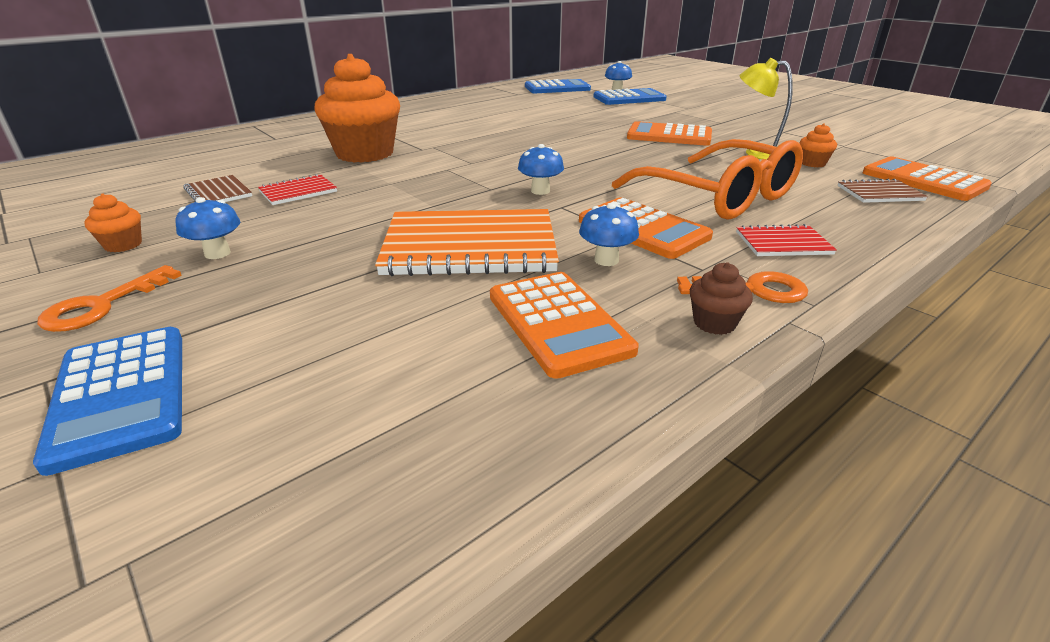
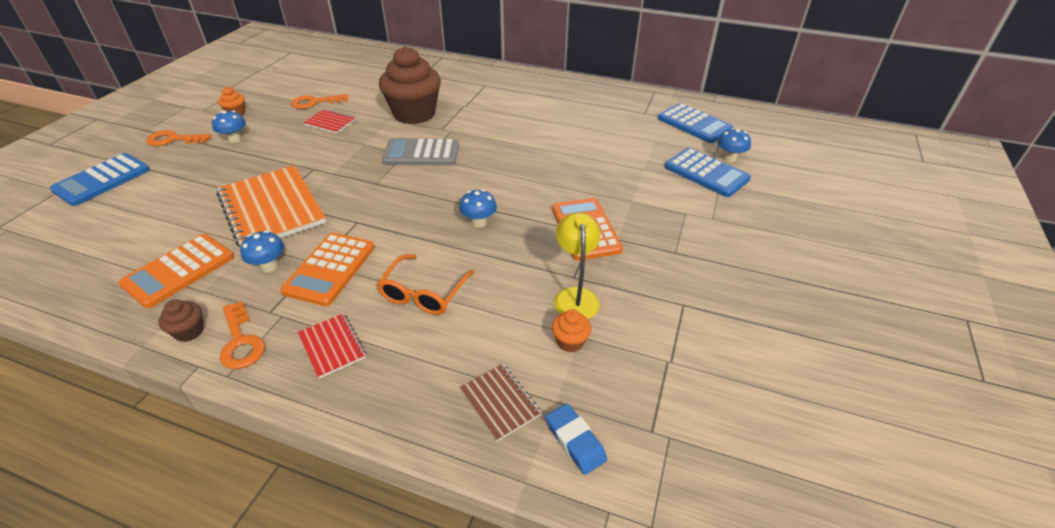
camera: 60 degrees right, 10 degrees up
(218, 193) = (315, 102): brown notebook -> orange key
(365, 153) = (414, 114): orange cupcake -> brown cupcake
(459, 163) = (421, 153): none -> grey calculator
(540, 191) = (383, 204): blue mushroom -> blue mushroom (479, 222)
(718, 196) = (424, 293): orange glasses -> orange glasses, size x0.59
(923, 180) = (575, 441): orange calculator -> blue eraser

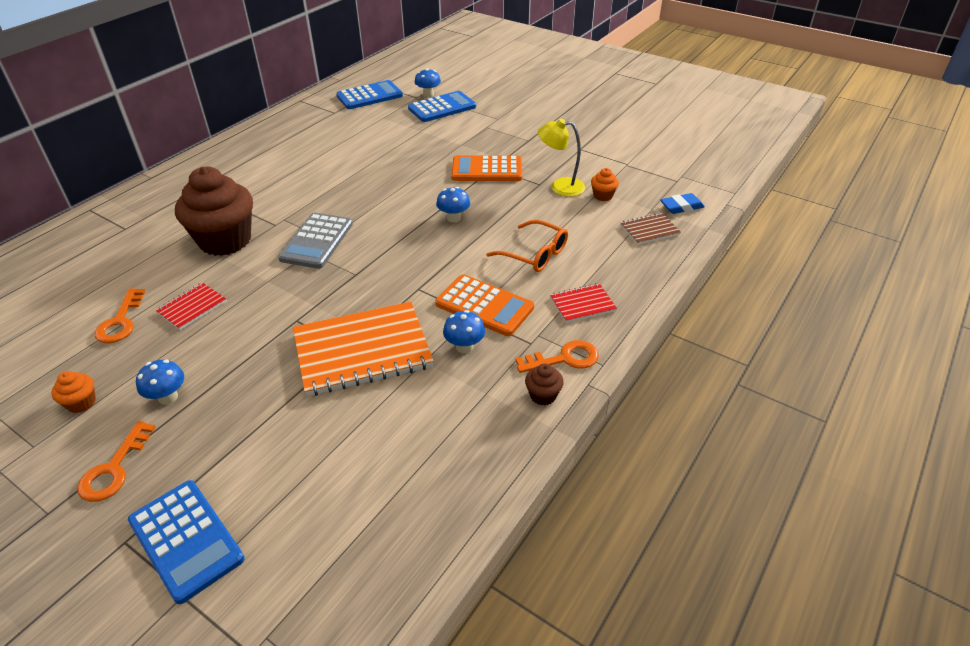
camera: 75 degrees left, 0 degrees up
(179, 270) = (445, 416): orange calculator -> none

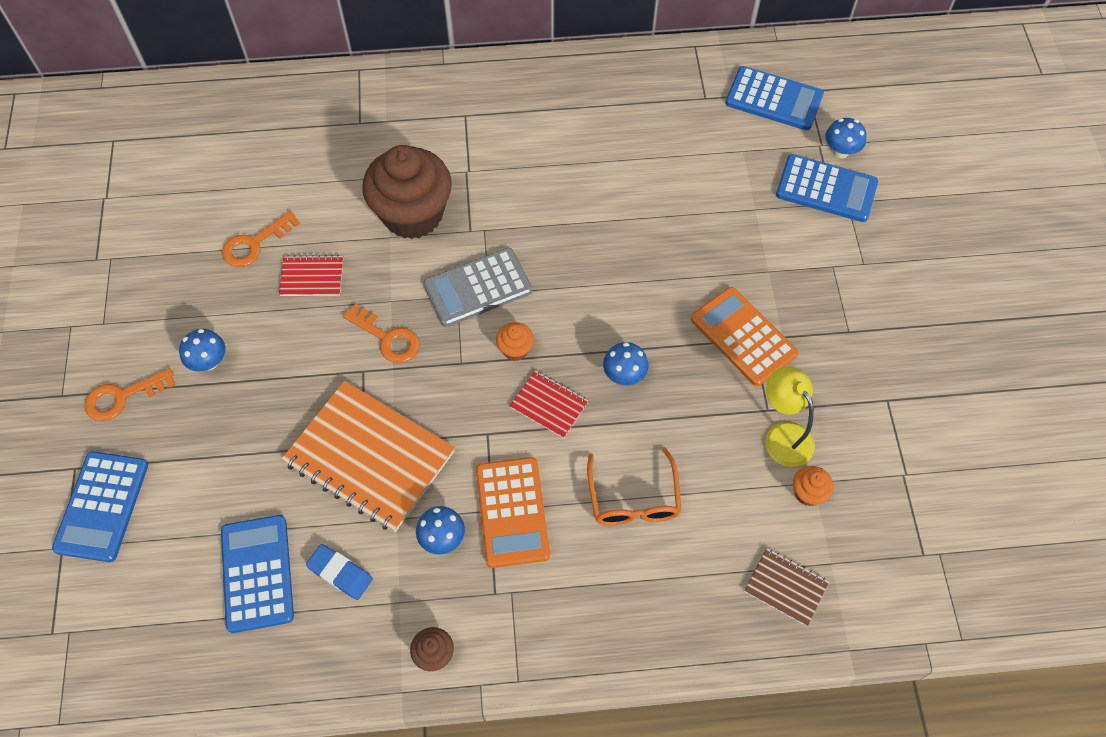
camera: 50 degrees right, 20 degrees up
(81, 403) = (160, 310): orange cupcake -> orange cupcake (515, 349)
(373, 462) = (257, 573): none -> blue calculator
(564, 359) = (497, 640): orange key -> orange key (387, 338)
(582, 304) = (592, 602): red notebook -> red notebook (549, 405)
(681, 207) = (868, 594): blue eraser -> blue eraser (340, 573)

